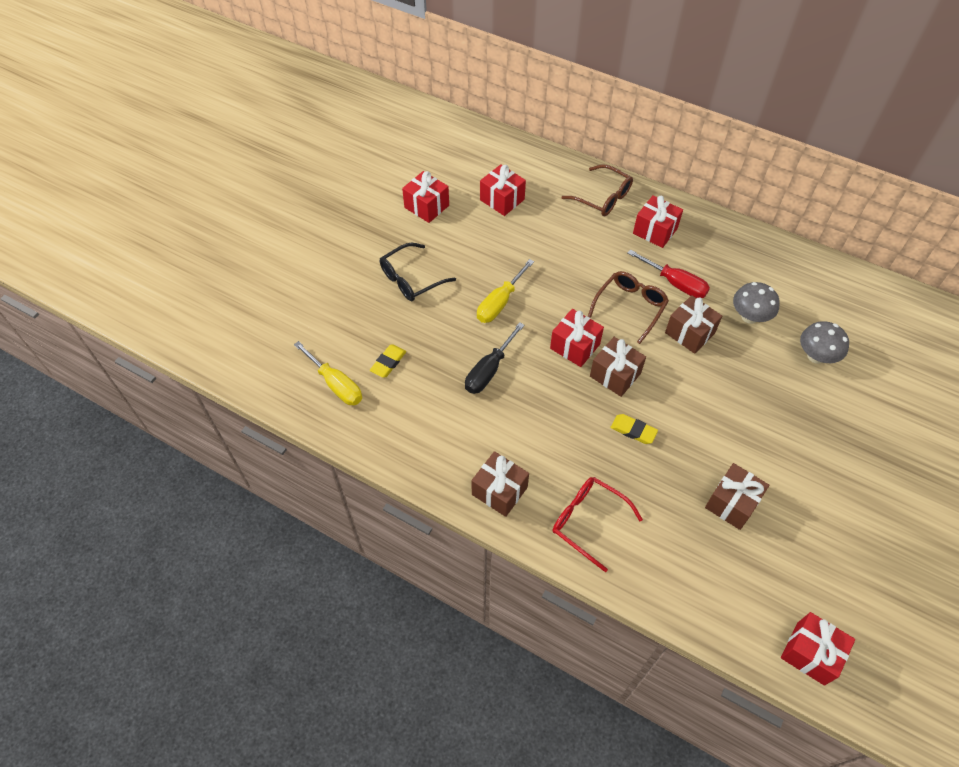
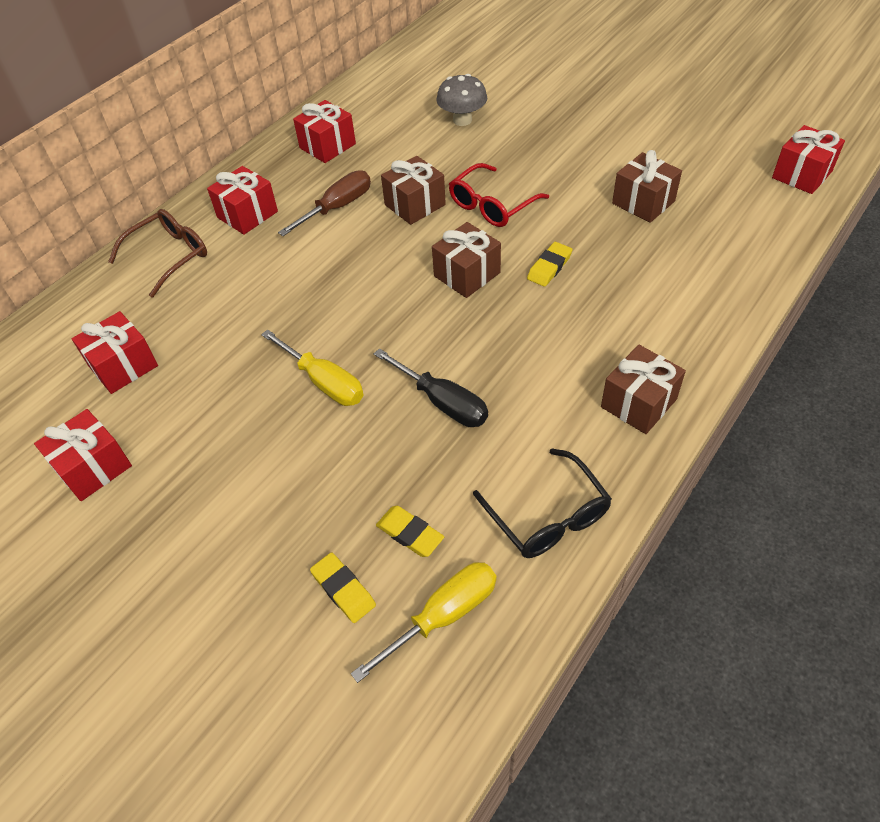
camera: 80 degrees left, 5 degrees down
(352, 335) = (343, 589): none -> yellow eraser
(411, 279) = (246, 496): black glasses -> black glasses (548, 516)
(575, 346) = (416, 308): red gift -> red gift (327, 146)
(588, 521) = (676, 319): red glasses -> red glasses (492, 205)
(630, 307) = (364, 250): brown glasses -> none
(675, 283) = (337, 207): red screwdriver -> brown screwdriver
(749, 316) = (401, 157): grey mushroom -> none

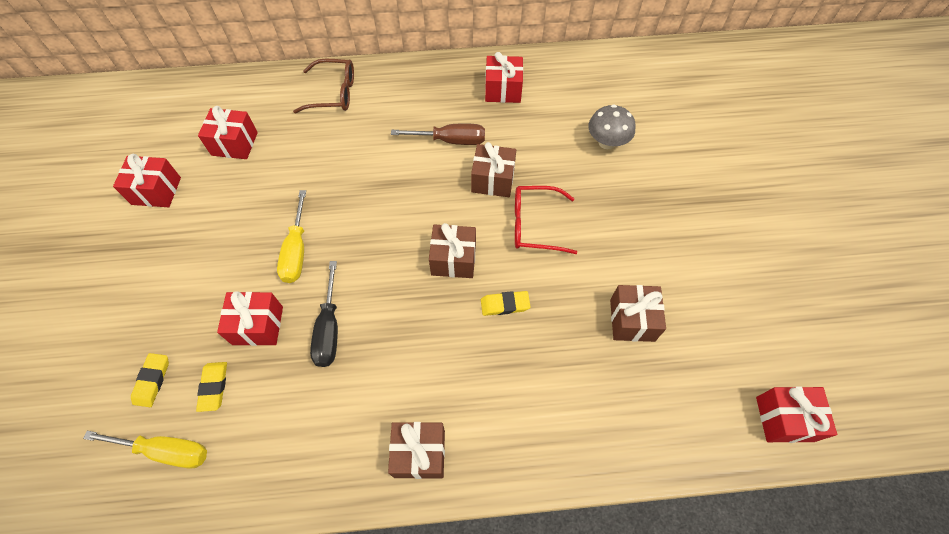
camera: 45 degrees right, 10 degrees up
(247, 214) = (401, 101): red gift -> red gift (258, 325)
(548, 516) = (279, 460): black glasses -> none

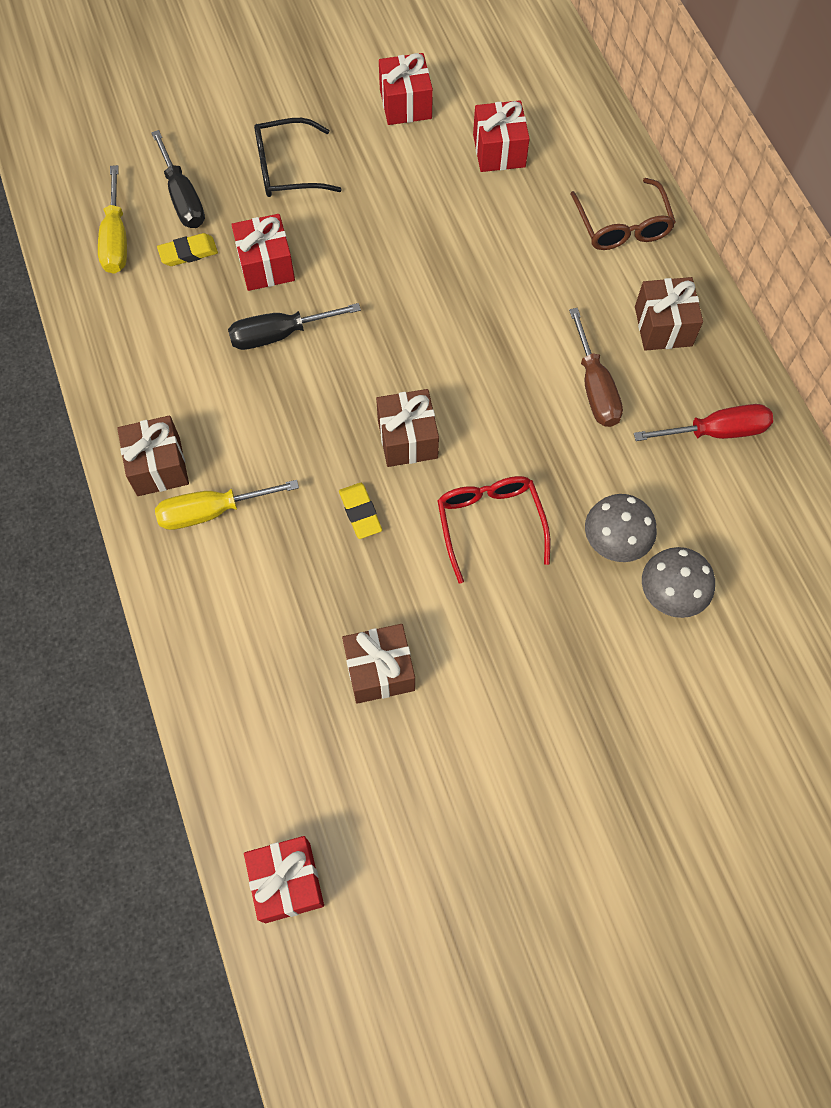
camera: 75 degrees right, 5 degrees up
(152, 381) = (183, 198): yellow eraser -> black screwdriver
(170, 289) = (287, 169): none -> black glasses
(296, 251) = (369, 269): yellow screwdriver -> yellow screwdriver (212, 511)
(493, 180) = (546, 455): brown gift -> brown gift (663, 326)
(503, 90) = (716, 432): red gift -> red screwdriver
(565, 160) = (614, 542): none -> grey mushroom

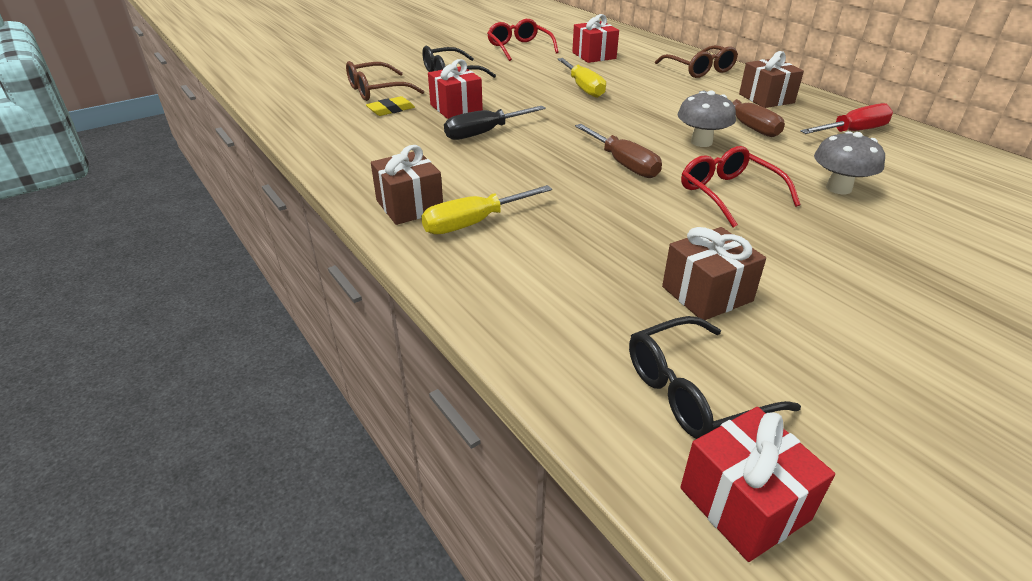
camera: 15 degrees left, 30 degrees down
(116, 239) = (329, 110): yellow screwdriver -> yellow screwdriver (583, 88)
(183, 198) = (376, 91): black screwdriver -> brown glasses
(307, 777) = (693, 391): none -> black glasses
(360, 512) = (612, 204): yellow eraser -> none
(405, 104) = (519, 48): red gift -> red glasses
(407, 439) = (623, 164): brown gift -> brown screwdriver
(670, 594) = (914, 207): grey mushroom -> grey mushroom (701, 142)

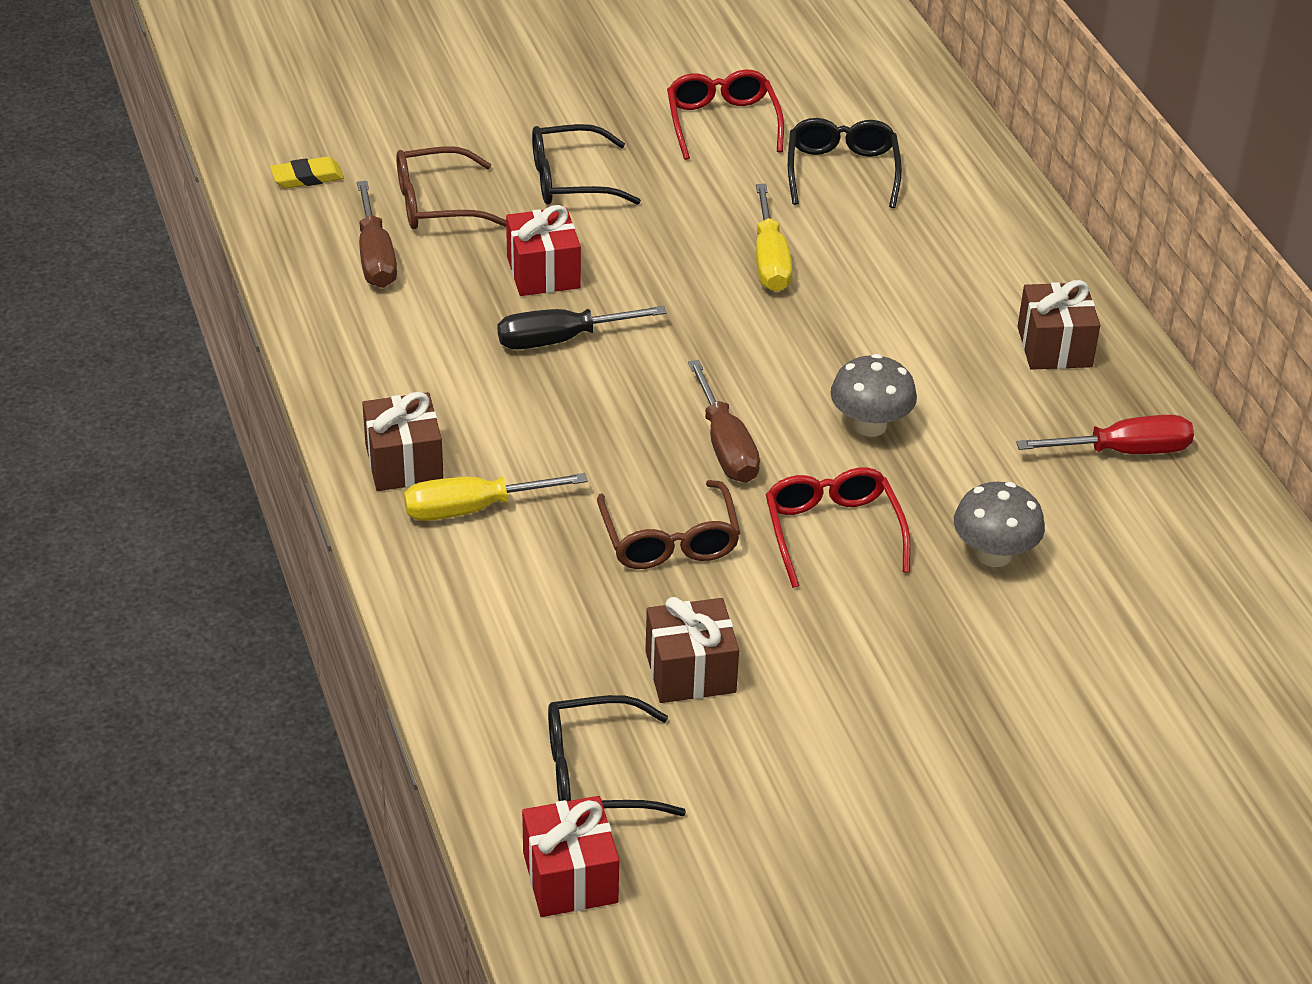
camera: 15 degrees right, 5 degrees up
(391, 110) = (443, 257): yellow eraser -> yellow eraser (307, 177)
(594, 55) = (842, 171): red gift -> black glasses
(699, 70) = (1001, 248): brown glasses -> brown glasses (669, 540)
(745, 125) = (967, 403): brown screwdriver -> brown screwdriver (375, 257)

